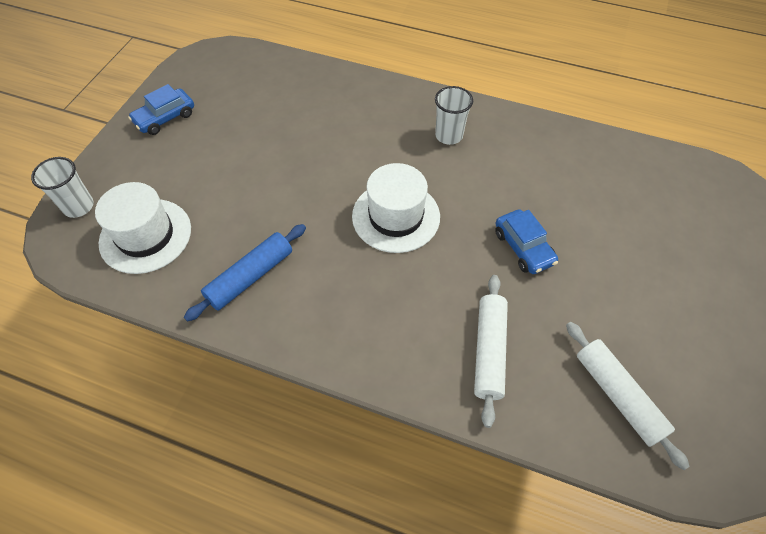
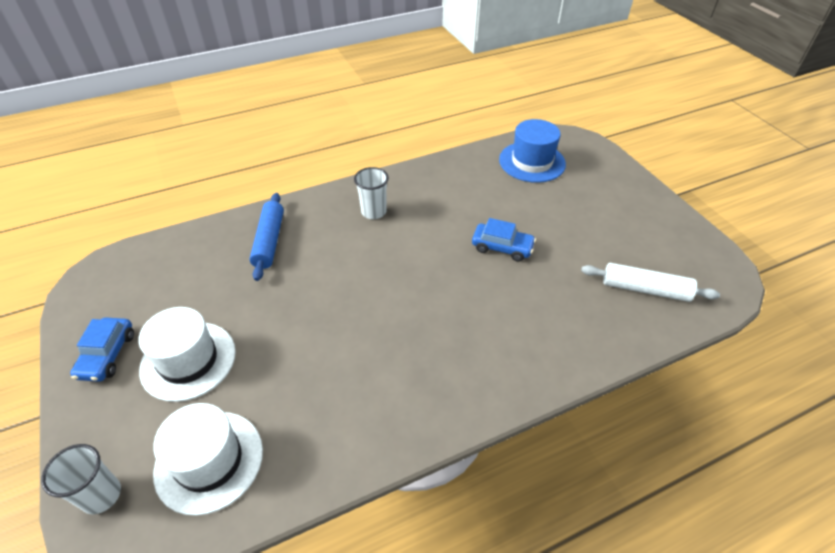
camera: 45 degrees left, 10 degrees down
(250, 277) = (345, 413): blue rolling pin -> blue rolling pin (269, 241)
(396, 216) = (401, 287): white hat -> white hat (188, 360)
(489, 351) = (557, 323): white rolling pin -> none
(662, 188) = (532, 162): none -> blue hat

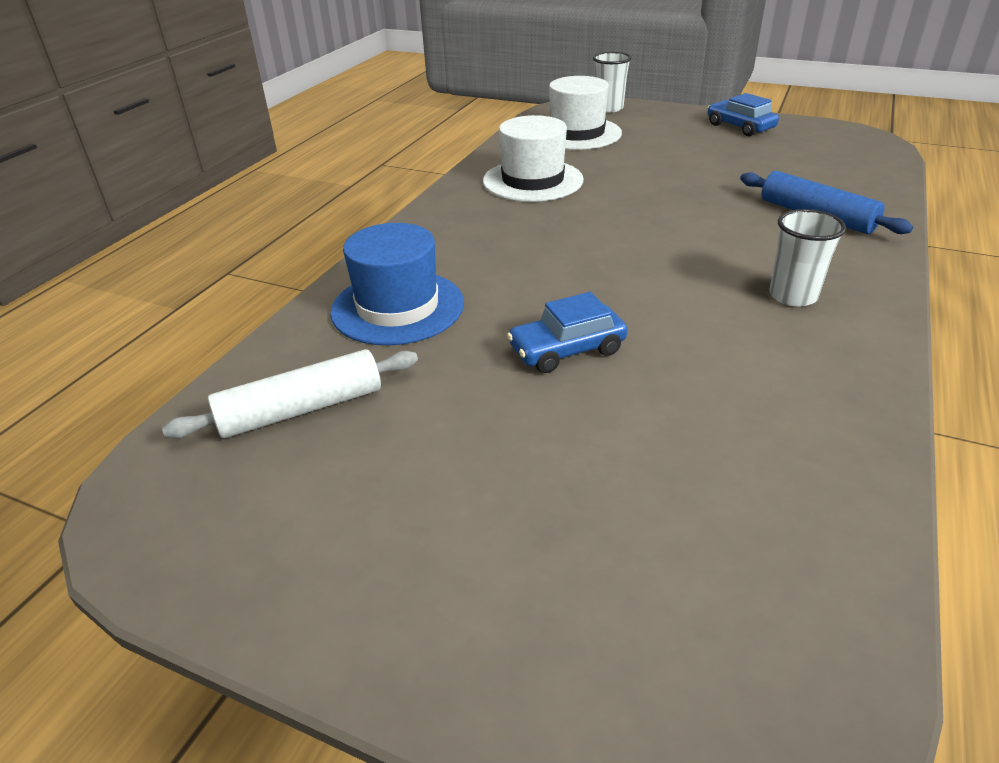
camera: 140 degrees right, 10 degrees down
(188, 360) = (685, 146): white hat -> white hat (533, 180)
(532, 162) = (742, 560): blue hat -> blue hat (397, 307)

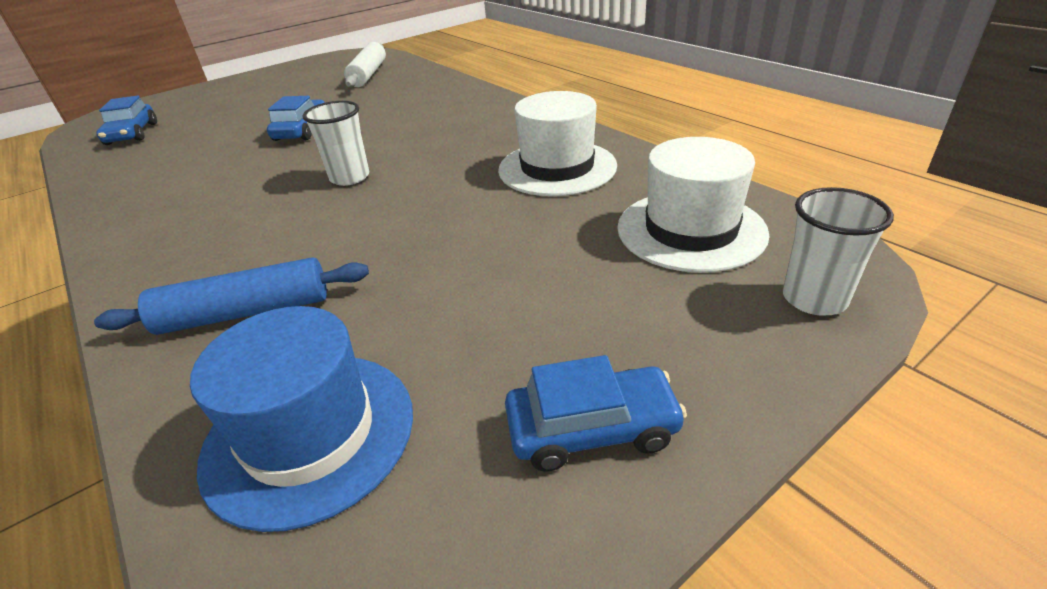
camera: 120 degrees right, 0 degrees up
(397, 307) = (418, 96): blue hat -> blue hat (309, 434)
(743, 568) = (132, 134): none -> blue car
(793, 296) = (196, 223): white cup -> white cup (350, 177)

